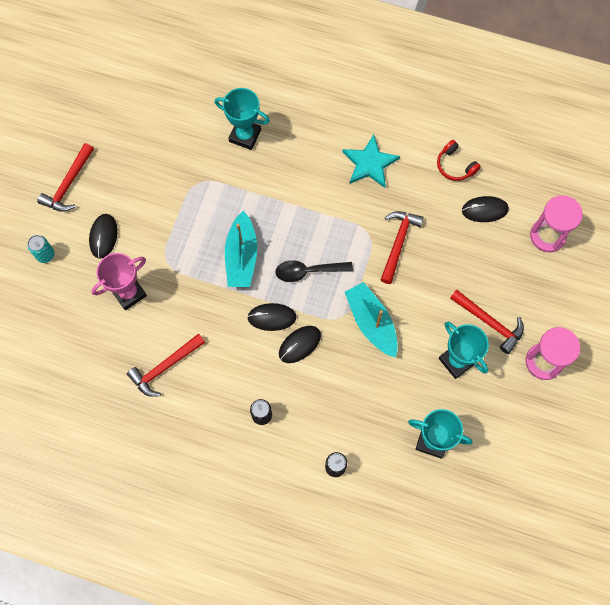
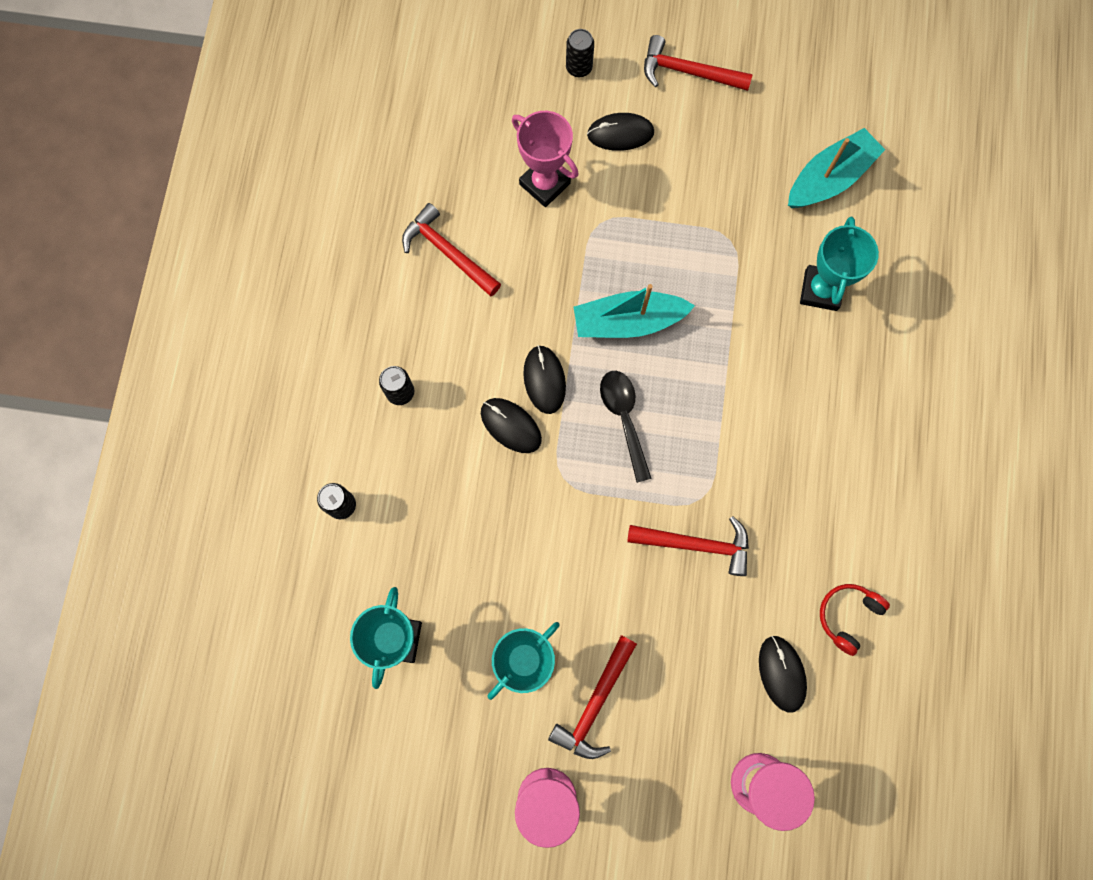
camera: 80 degrees right, 5 degrees up
(45, 255) = (579, 68): turquoise can -> black can
(370, 163) = (819, 481): turquoise star -> none
(371, 322) = (562, 523): turquoise boat -> turquoise boat (829, 178)

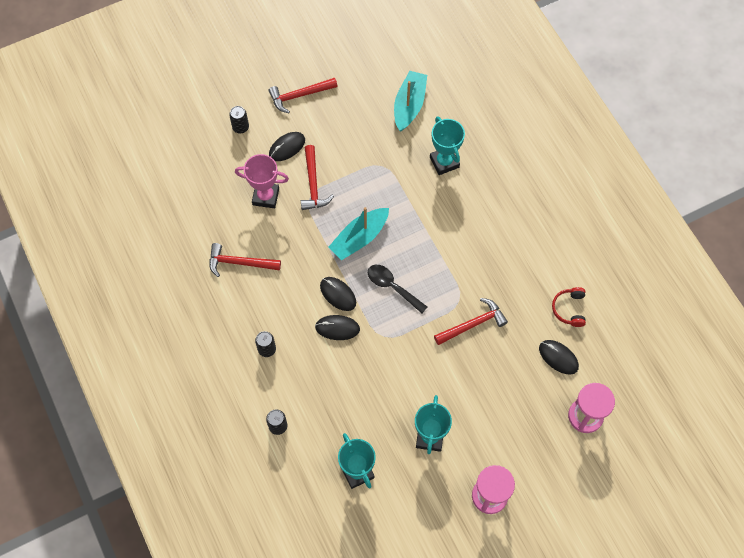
camera: 35 degrees left, 10 degrees down
(595, 703) = (480, 434): red hammer -> red hammer (313, 184)

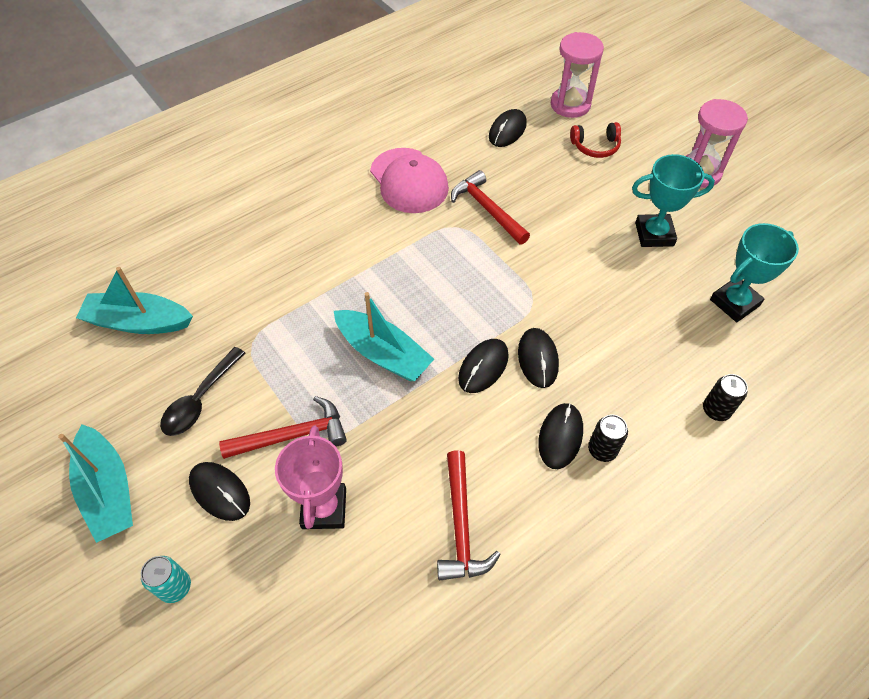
camera: 100 degrees left, 10 degrees down
(240, 127) = (175, 587): black can -> turquoise can
(280, 327) = (560, 436): none -> black mouse
(299, 96) = (108, 491): red hammer -> turquoise boat
(392, 287) = (455, 301): black spoon -> black spoon (200, 400)
(444, 162) = (242, 266): turquoise trophy -> none
(510, 275) = (409, 181): none -> pink cap
(569, 309) = (443, 126): red headphones -> red headphones (595, 146)

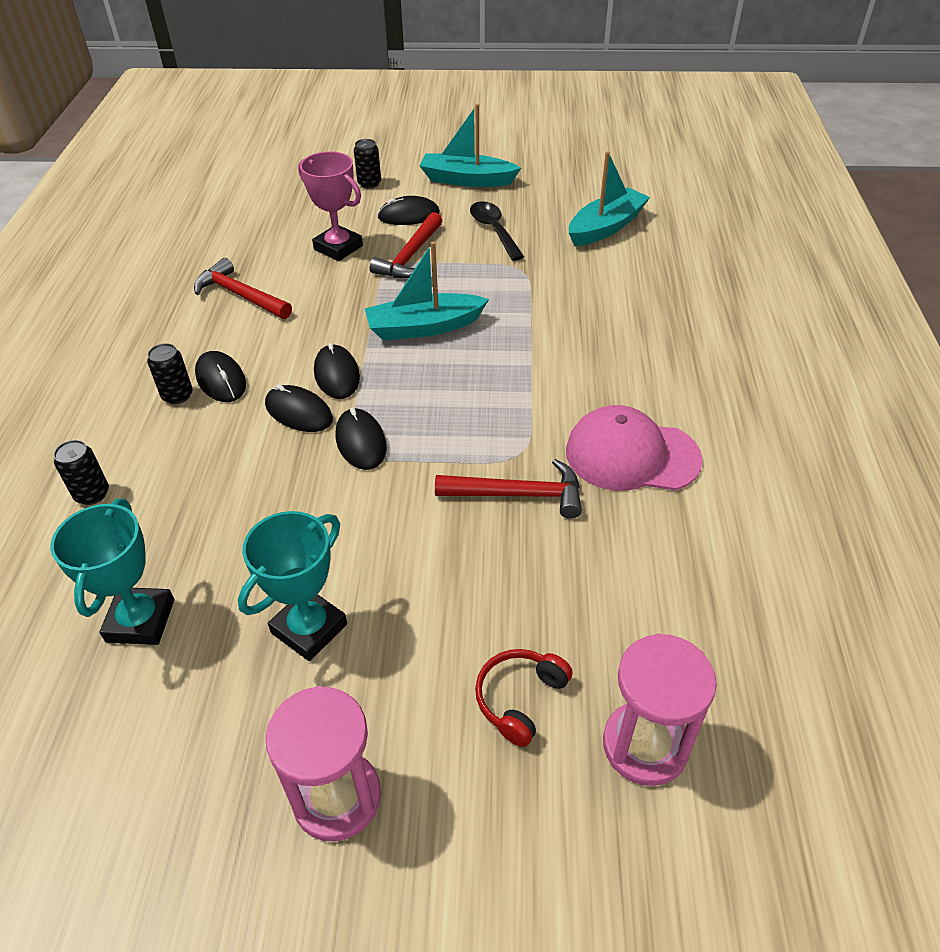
camera: 130 degrees right, 10 degrees down
(175, 587) = (369, 184): turquoise can -> black can
(507, 130) = (647, 612): black mouse -> black mouse (361, 442)

